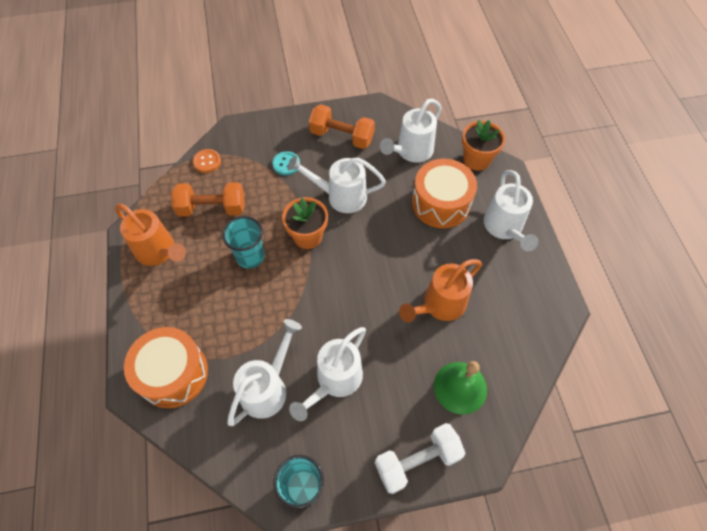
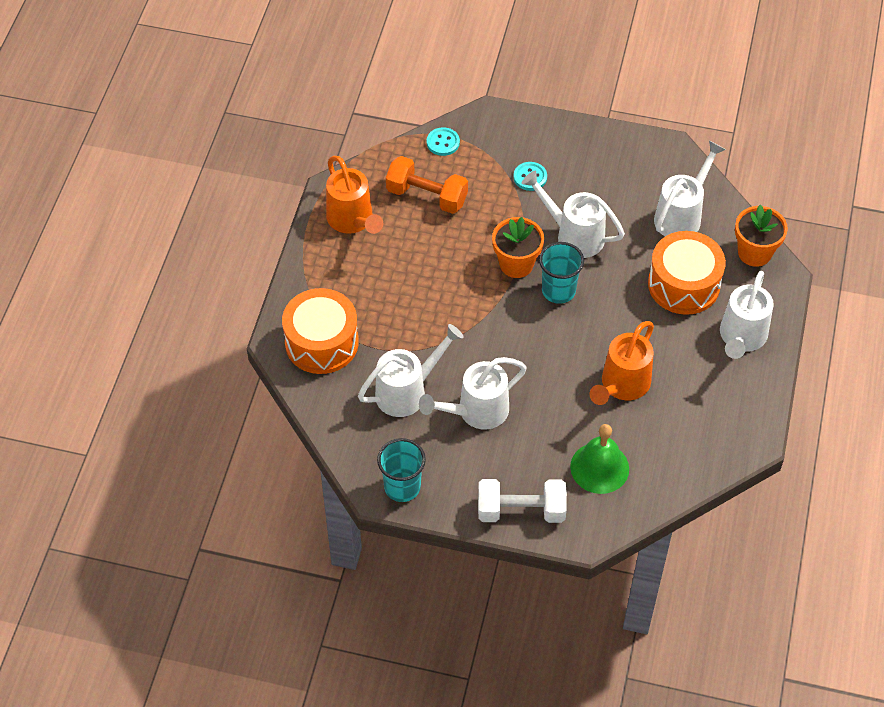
camera: 25 degrees right, 5 degrees down
(207, 161) = (443, 142): orange button -> turquoise button
(250, 256) = (445, 261): turquoise cup -> turquoise cup (558, 291)
(342, 136) = (609, 168): orange dumbbell -> none
(411, 152) = (682, 215): white watering can -> white watering can turned 150 degrees clockwise
(439, 305) = (622, 386): orange watering can -> orange watering can turned 45 degrees counterclockwise

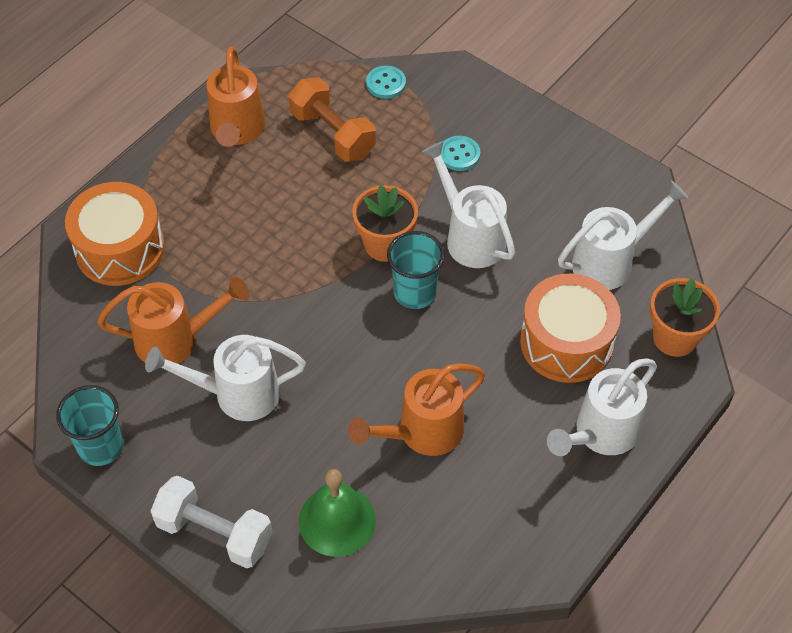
camera: 25 degrees right, 0 degrees up
(407, 391) = (176, 339): white watering can -> orange watering can

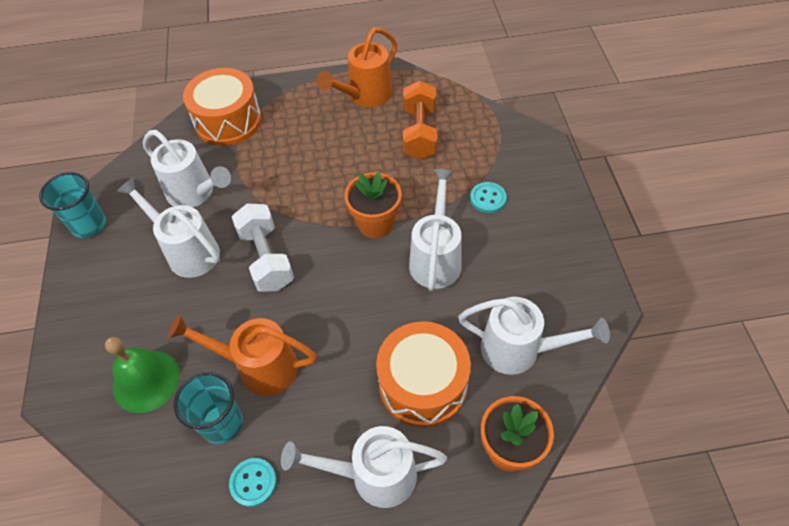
camera: 45 degrees right, 0 degrees up
(176, 339) = (195, 193): orange watering can -> white watering can
(214, 533) = (78, 327): white dumbbell -> white dumbbell (266, 258)
(386, 83) = (488, 123): turquoise button -> turquoise button (253, 482)
(415, 293) = (359, 268): turquoise cup -> turquoise cup (222, 423)

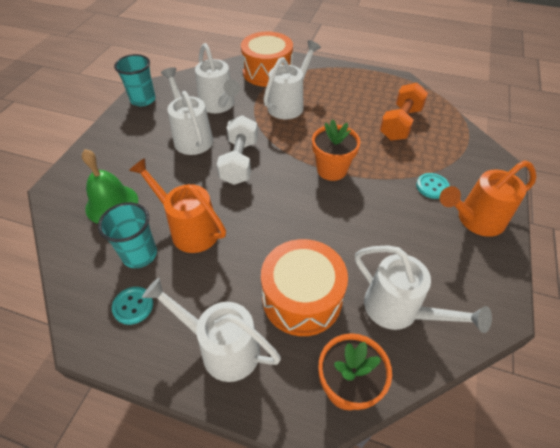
camera: 25 degrees right, 5 degrees down
(365, 96) = (372, 88): orange watering can -> orange watering can (475, 220)
(436, 258) = (365, 211): white watering can -> white watering can (289, 104)

